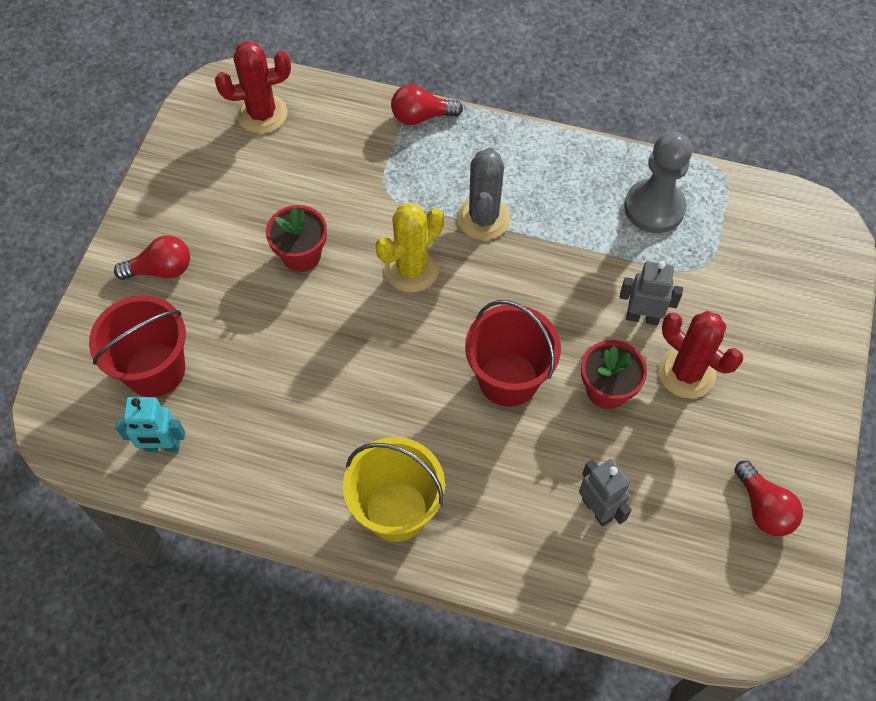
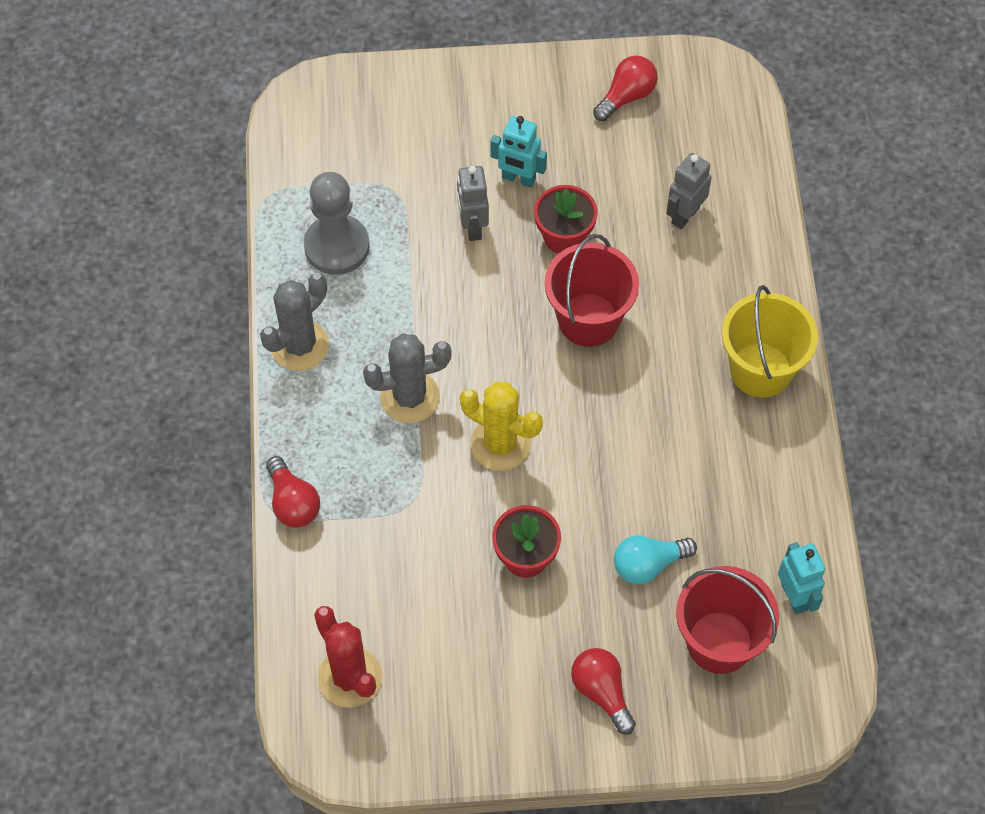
camera: 110 degrees left, 0 degrees up
(250, 341) = (648, 565): none -> turquoise light bulb
(563, 157) = (299, 345): none -> grey cactus
(686, 373) = (518, 179): red cactus -> turquoise robot

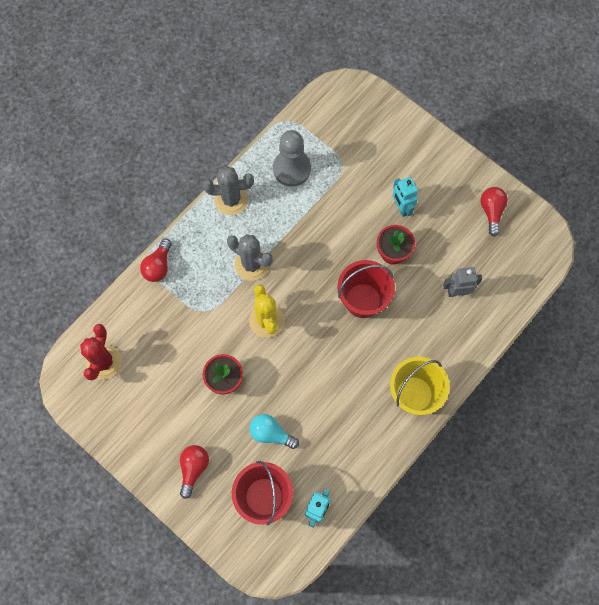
camera: 45 degrees right, 10 degrees up
(472, 227) = (358, 212): grey robot -> none
(626, 96) = (491, 212): red light bulb -> red light bulb turned 90 degrees counterclockwise

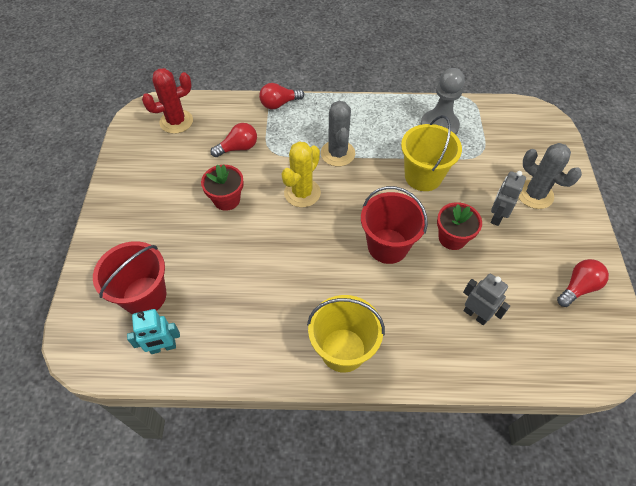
camera: 50 degrees right, 15 degrees down
(193, 469) = (132, 229): red light bulb -> red light bulb (238, 148)
(231, 199) = (374, 109): grey cactus -> grey cactus (534, 194)
(271, 433) = (207, 262): turquoise light bulb -> none
(326, 223) = (423, 176): none -> yellow bucket
(401, 207) = (496, 216): turquoise robot -> grey robot

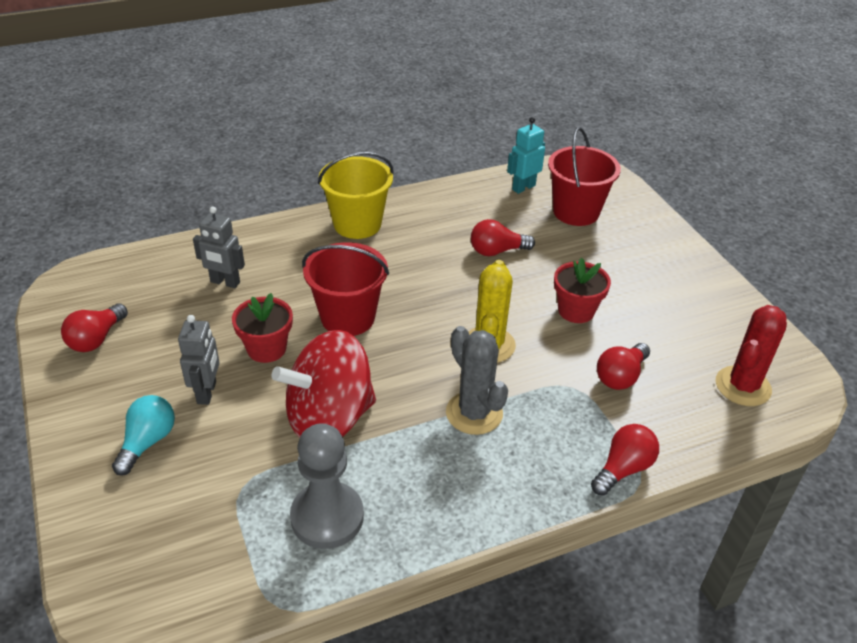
camera: 155 degrees right, 15 degrees down
(242, 273) = (497, 251): none -> red light bulb
(423, 176) = (329, 418): yellow bucket -> red spinning top
(534, 194) = (147, 442): grey cactus -> turquoise light bulb

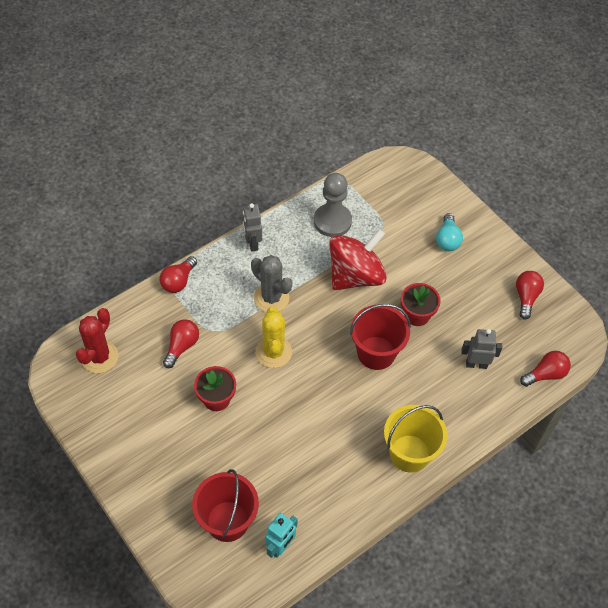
camera: 165 degrees right, 15 degrees up
(207, 392) = (434, 276): grey robot -> grey robot (252, 243)
(497, 251) = (287, 449): red light bulb -> red light bulb (545, 374)

